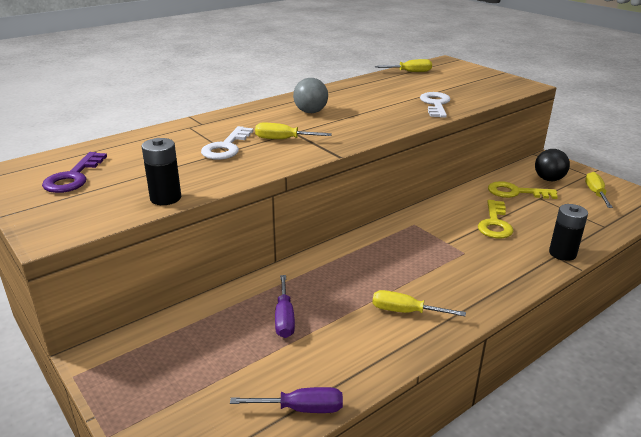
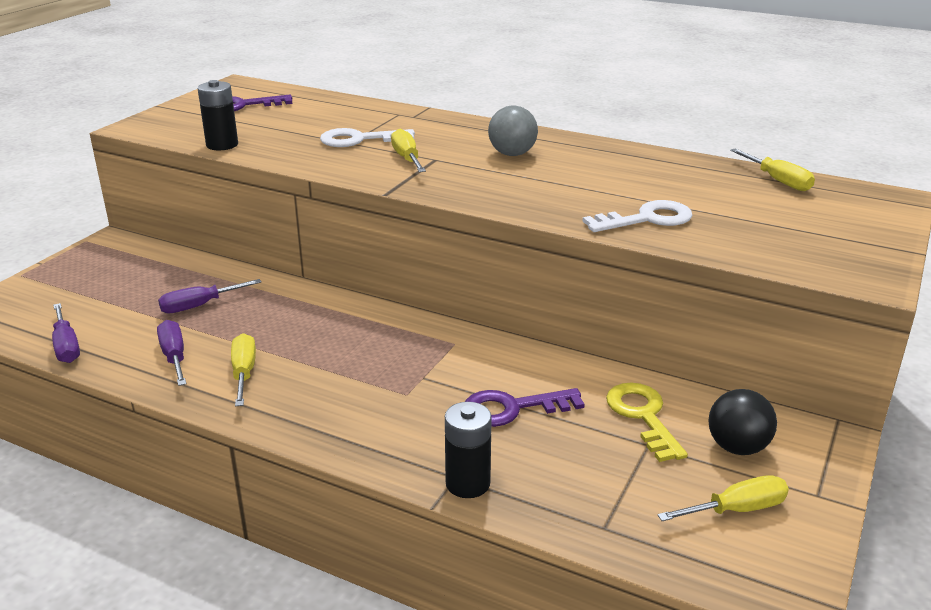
camera: 65 degrees right, 0 degrees up
(361, 343) = (174, 356): none -> purple screwdriver
(494, 223) = (512, 408): yellow key -> purple key

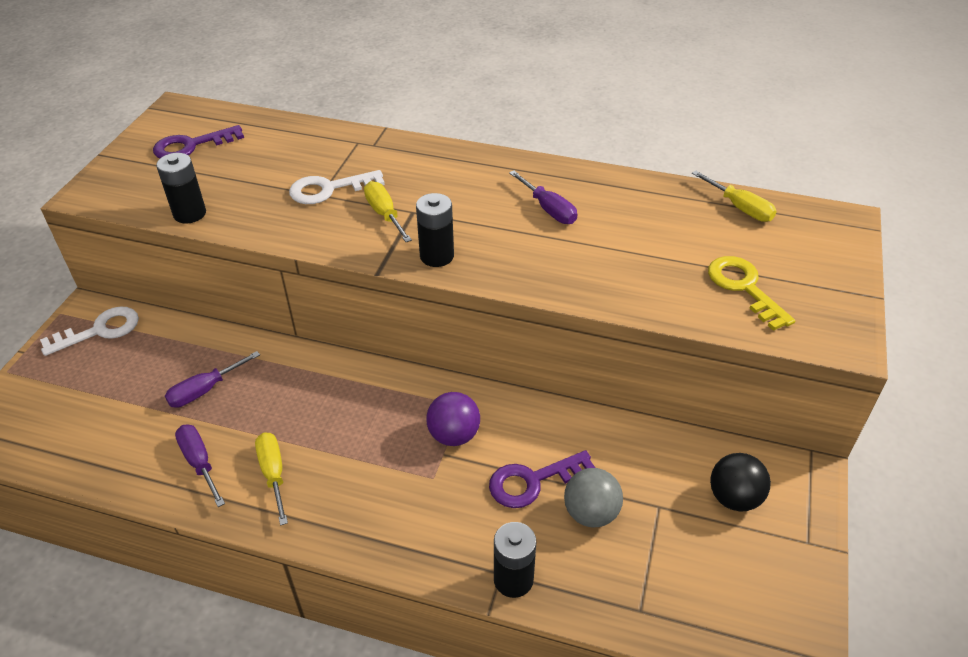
camera: 10 degrees left, 15 degrees up
(66, 346) = (87, 465): purple screwdriver -> purple screwdriver (548, 209)
(439, 364) = (454, 435): none -> purple ball
(448, 188) = (437, 256): none -> black battery
(512, 154) = (485, 195): grey ball -> grey ball (591, 513)
(643, 416) = (648, 473): yellow key -> yellow key (744, 287)
(647, 219) = (633, 280): white key -> white key (100, 330)
(736, 510) = (745, 571): yellow screwdriver -> none

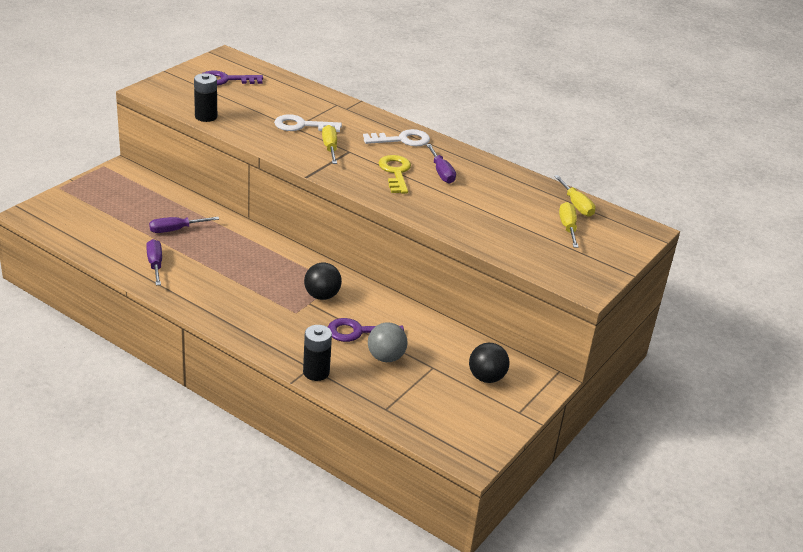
camera: 15 degrees right, 10 degrees down
(100, 330) = (124, 181): white key -> white key (402, 140)
(273, 474) = (197, 282): yellow screwdriver -> yellow screwdriver (568, 227)
(437, 256) = (350, 178): black battery -> none
(454, 435) = (322, 296): purple ball -> black ball
(744, 287) = (542, 245): yellow key -> yellow key (395, 172)

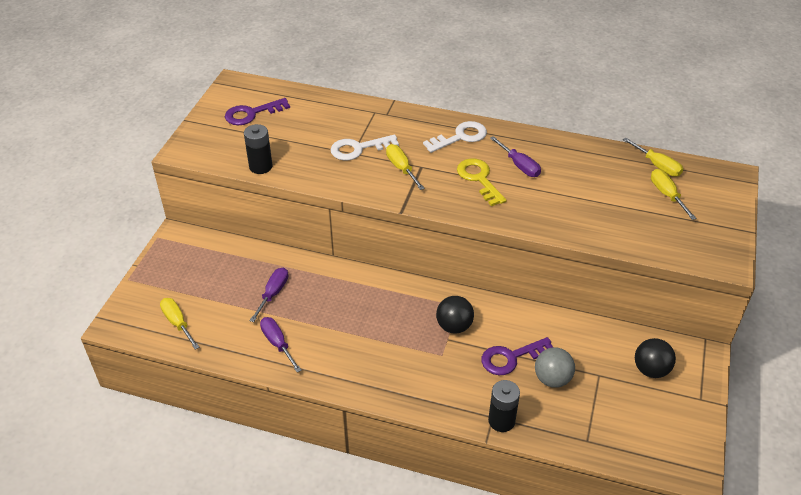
camera: 15 degrees left, 10 degrees up
(80, 227) = (177, 323): none -> yellow screwdriver
(175, 230) = (273, 294): purple screwdriver -> purple screwdriver turned 150 degrees clockwise

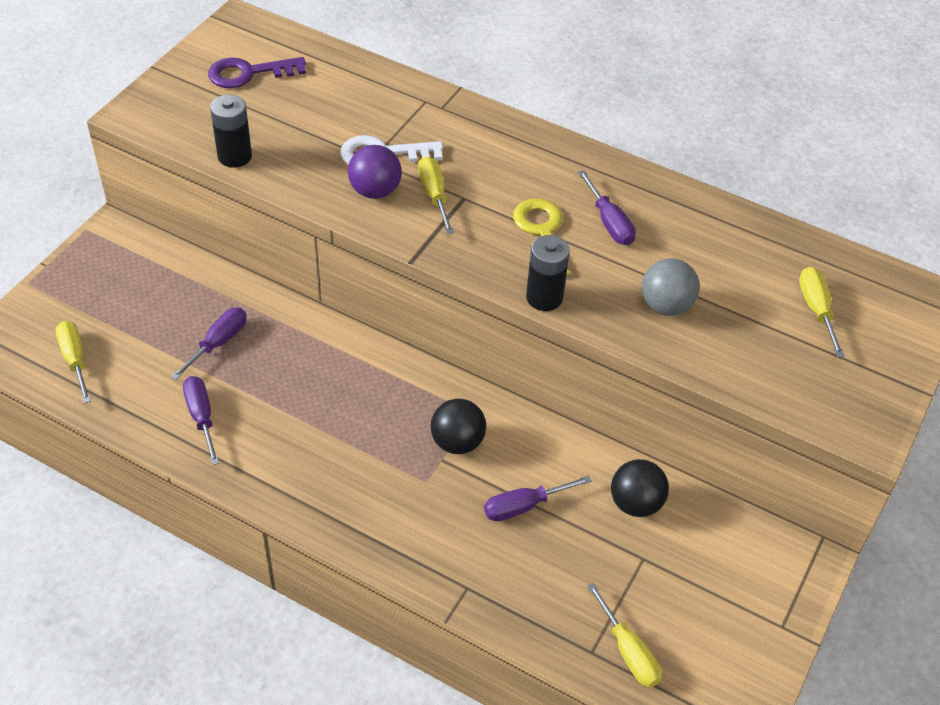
camera: 10 degrees right, 5 degrees up
(362, 172) = (375, 191): none -> purple ball
(460, 137) = (538, 162): white key -> none
(501, 421) = (478, 596): black battery -> black battery (544, 297)
(511, 358) = (524, 506): purple key -> purple screwdriver
(552, 379) = (573, 550): grey ball -> grey ball (666, 306)
(650, 370) = (723, 567): black ball -> black ball (635, 503)
(657, 165) = (819, 260): yellow screwdriver -> yellow screwdriver (628, 651)

